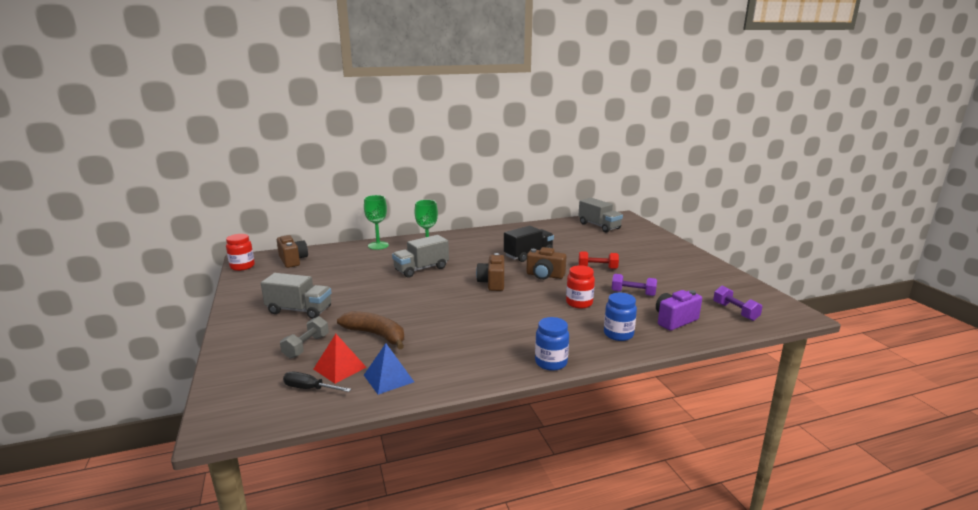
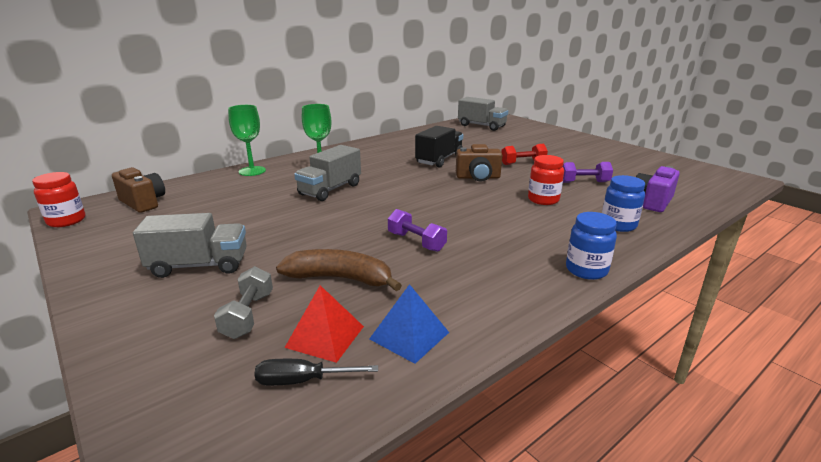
camera: 20 degrees left, 5 degrees up
(492, 283) = (429, 193): brown camera -> none
(735, 311) = (692, 185): purple dumbbell -> purple dumbbell (416, 242)

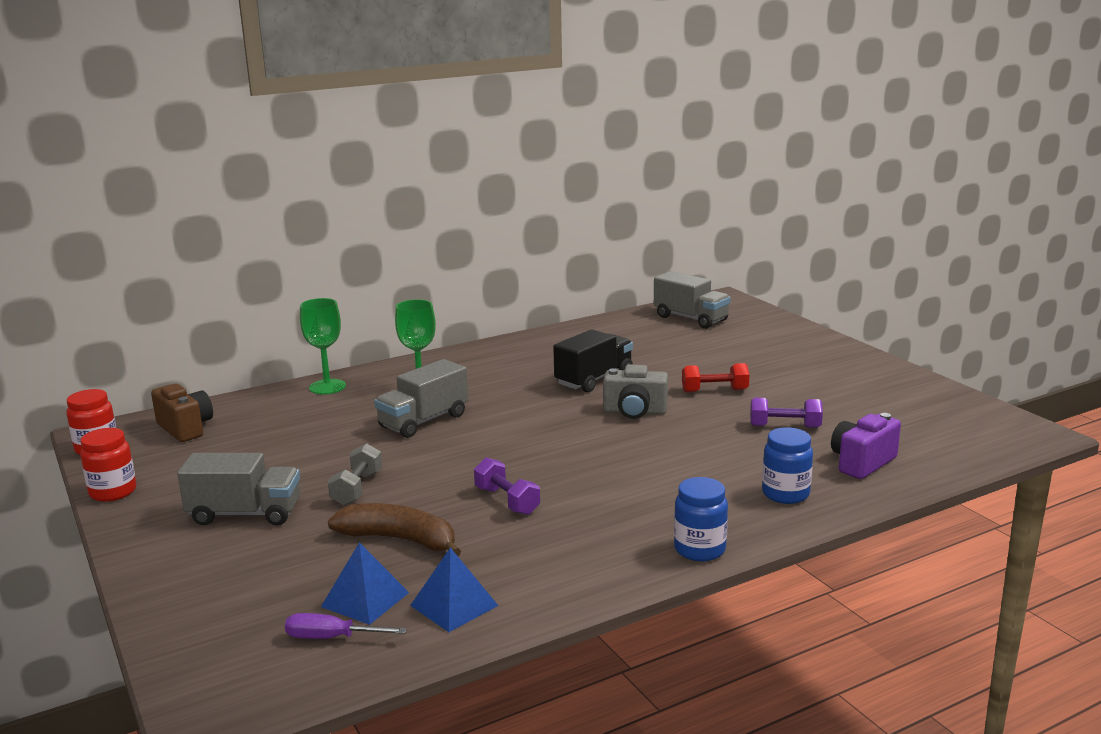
camera: 10 degrees right, 5 degrees down
(248, 315) = (290, 572): grey dumbbell -> grey dumbbell (357, 488)
(301, 381) = (330, 638): black screwdriver -> purple screwdriver
(325, 336) = (365, 599): red pyramid -> blue pyramid
(478, 177) = (635, 412): brown camera -> grey camera
(543, 200) = (707, 451): red jar -> red jar (113, 492)

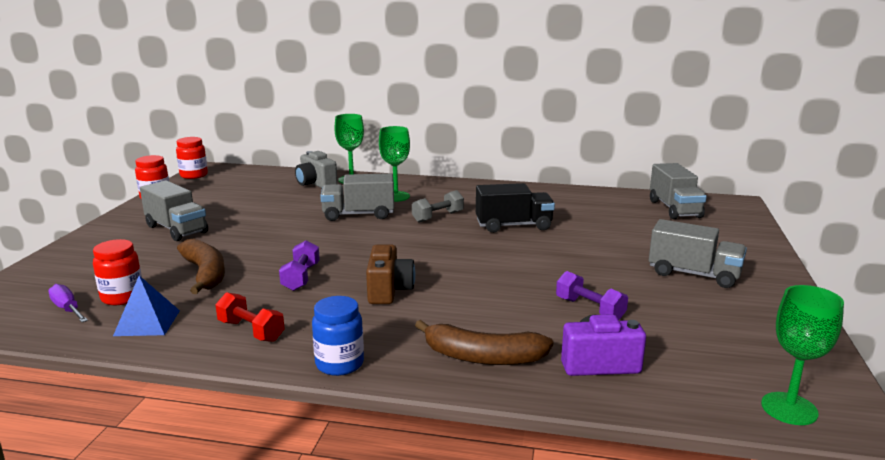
camera: 40 degrees right, 0 degrees up
(185, 428) = (246, 178): brown camera -> brown camera (389, 290)
(357, 488) = (247, 238): grey dumbbell -> grey dumbbell (438, 217)
(365, 599) = (122, 297): blue pyramid -> red jar
(635, 412) = (496, 256): grey camera -> grey camera (316, 184)
(714, 391) = (586, 263): red dumbbell -> red dumbbell (251, 331)
(785, 494) = (483, 357): blue jar -> brown banana
(800, 371) = (693, 274): none -> grey truck
(1000, 441) = (789, 408): none -> green goblet

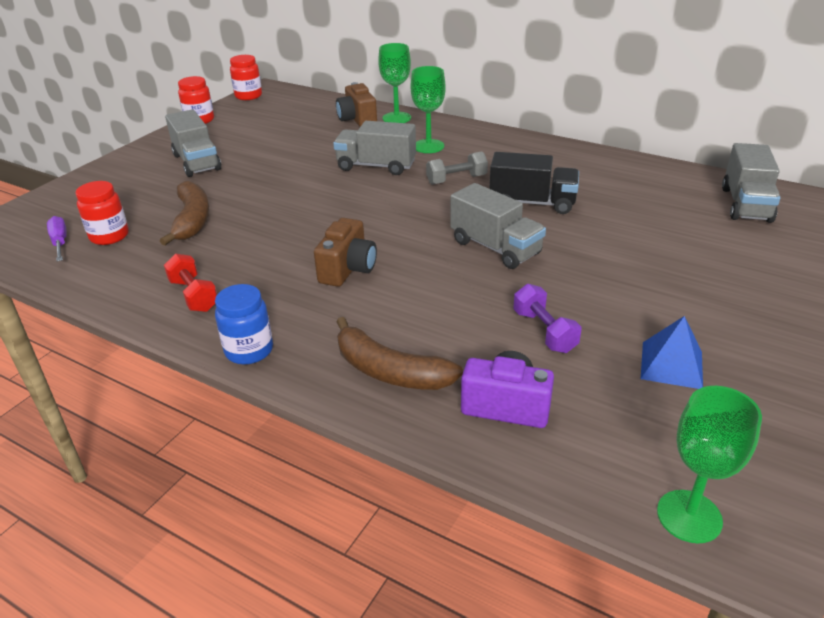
camera: 20 degrees right, 15 degrees up
(147, 323) = (113, 269): blue pyramid -> blue pyramid (671, 365)
(301, 277) = (274, 239): purple dumbbell -> none
(316, 184) = (357, 120): grey camera -> brown camera
(693, 274) = (703, 305): grey truck -> grey truck (495, 248)

